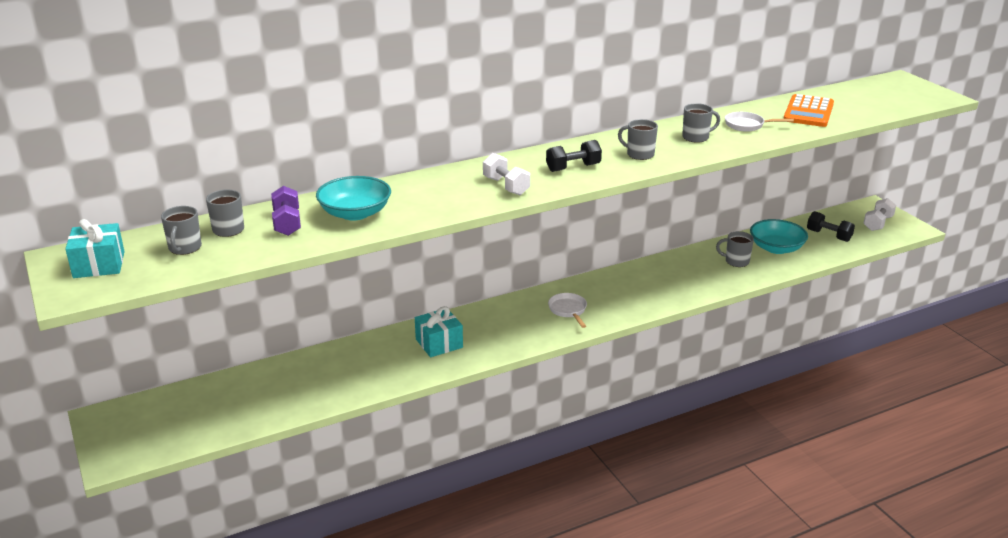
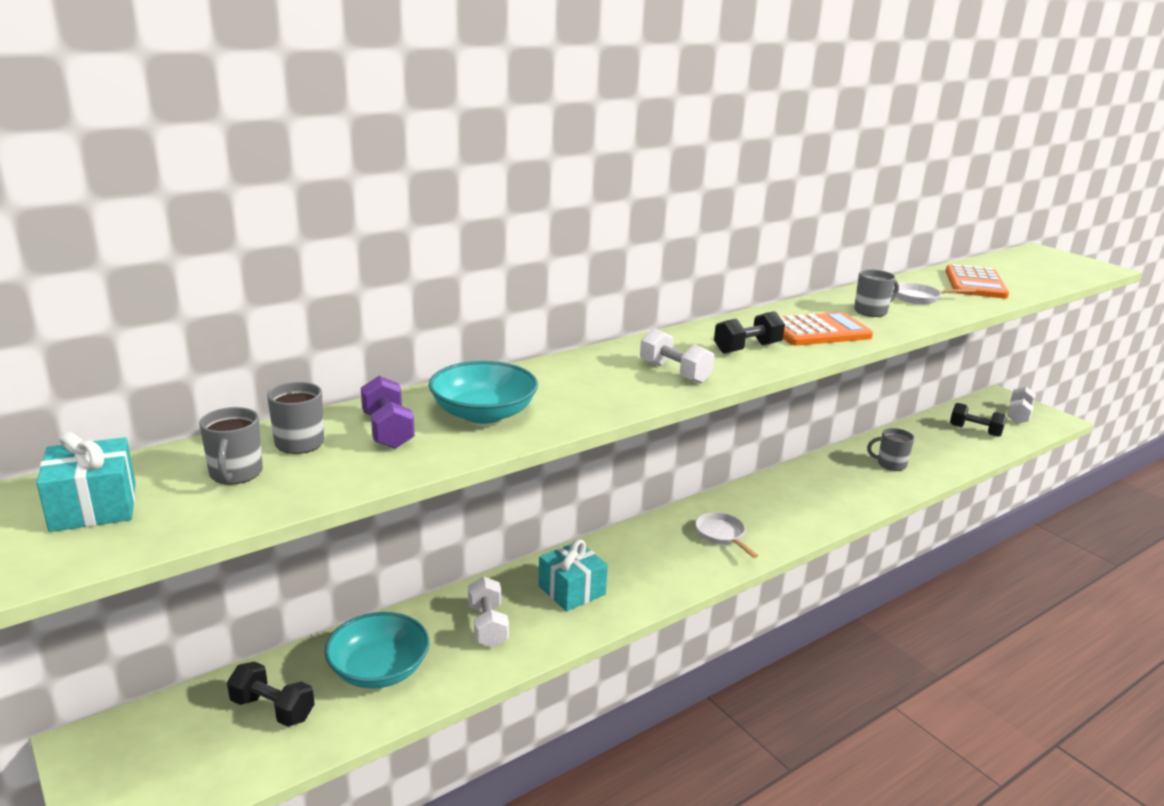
camera: 10 degrees left, 5 degrees down
(217, 405) = (272, 709): none -> black dumbbell
(371, 363) = (487, 626): none -> white dumbbell
(639, 154) = (818, 331): grey mug -> orange calculator
(776, 248) = (926, 447): turquoise bowl -> turquoise bowl (379, 670)

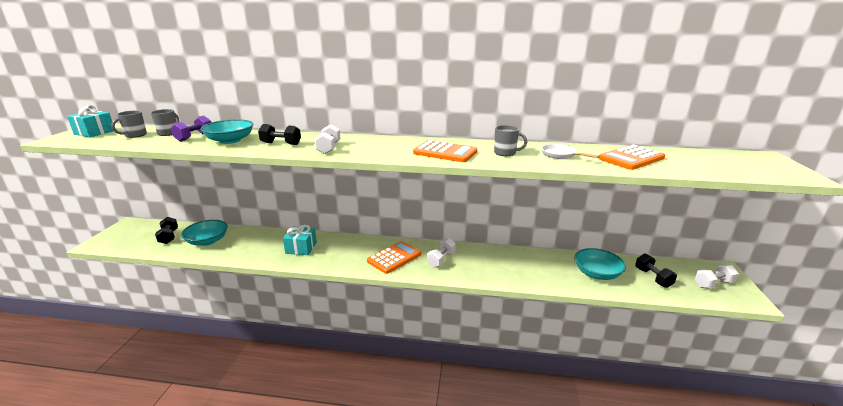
camera: 45 degrees right, 0 degrees up
(487, 626) = (256, 245): white dumbbell -> white dumbbell (441, 260)
(721, 535) = (394, 258): white pan -> orange calculator
(747, 348) = (387, 149): black dumbbell -> black dumbbell (281, 143)
(890, 464) = (549, 269): grey mug -> none
(932, 448) = (597, 273): none -> turquoise bowl

